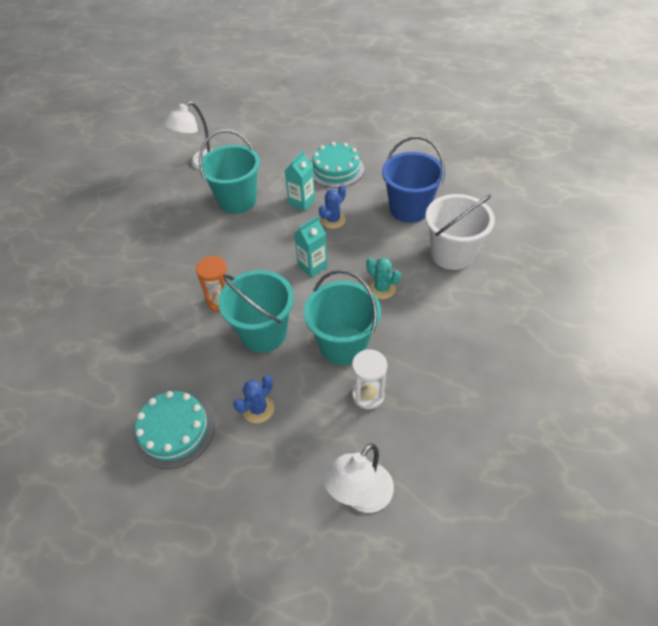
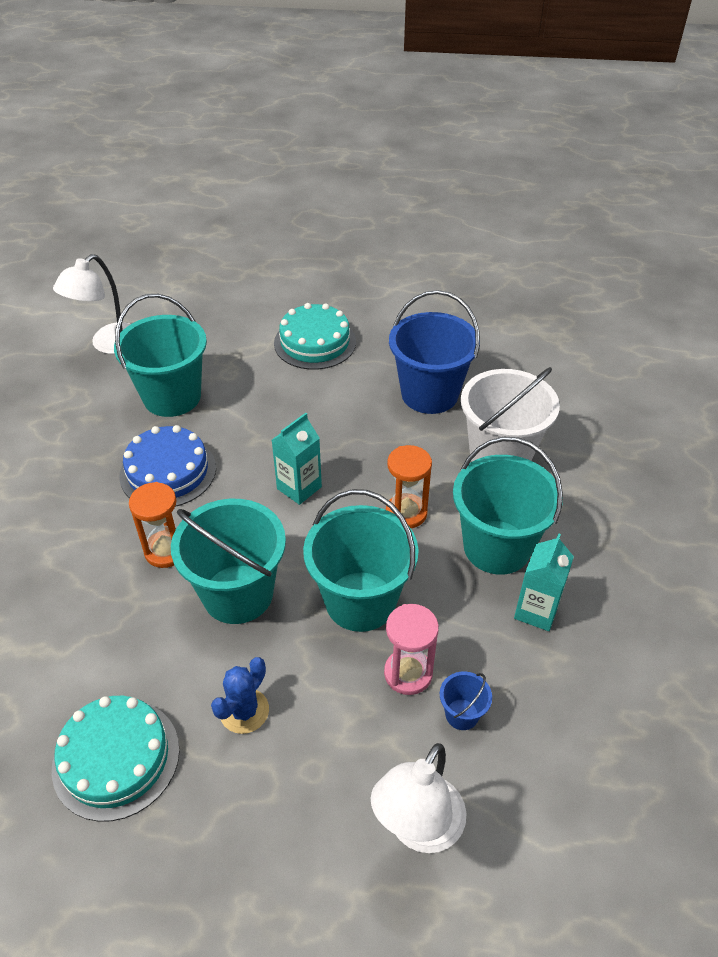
camera: 10 degrees left, 5 degrees down
(229, 250) = (168, 471): none -> blue cake
(302, 202) = (270, 393): turquoise carton -> turquoise carton (536, 611)
(333, 220) = (320, 417): blue cactus -> none
(368, 395) = (408, 673): white hourglass -> pink hourglass
(381, 288) = (406, 513): turquoise cactus -> orange hourglass
(400, 425) = (462, 714): none -> blue bucket
(440, 316) = (497, 547): none -> turquoise bucket

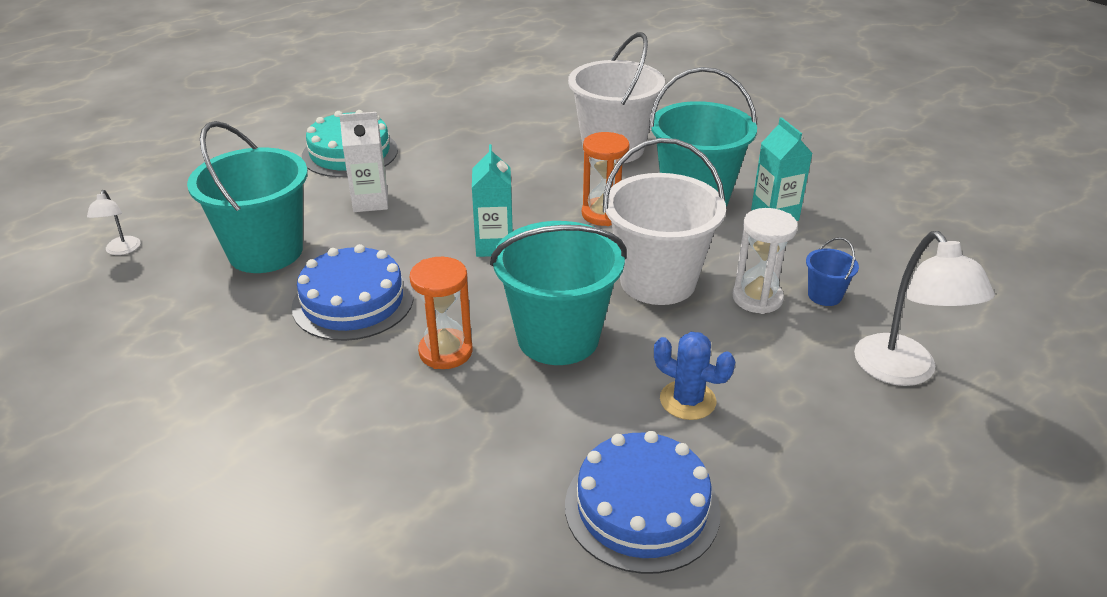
camera: 45 degrees left, 10 degrees down
(109, 345) = (121, 250): white lamp -> white lamp, size x0.50
(116, 758) = (642, 507): turquoise cake -> blue cake
(244, 711) = (687, 400): blue cactus -> blue cactus turned 45 degrees counterclockwise
(274, 395) = (370, 202): none -> white carton
(360, 601) = (657, 281): turquoise bucket -> white bucket
(408, 673) = (757, 298): pink hourglass -> white hourglass
(429, 394) = (503, 140): blue bucket -> none

